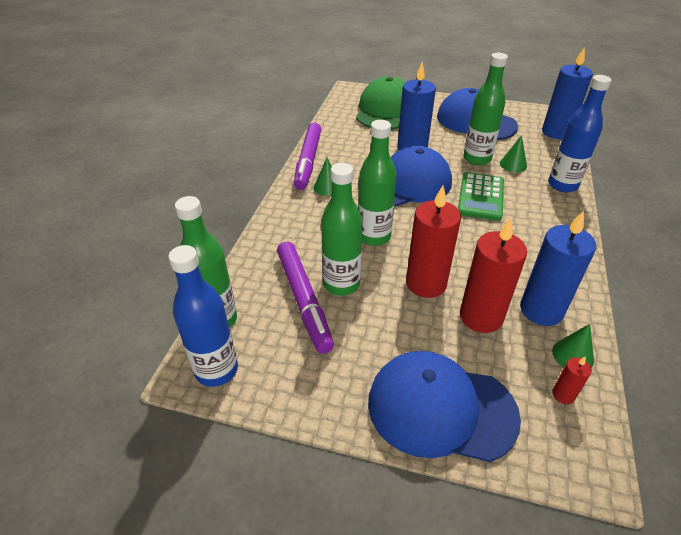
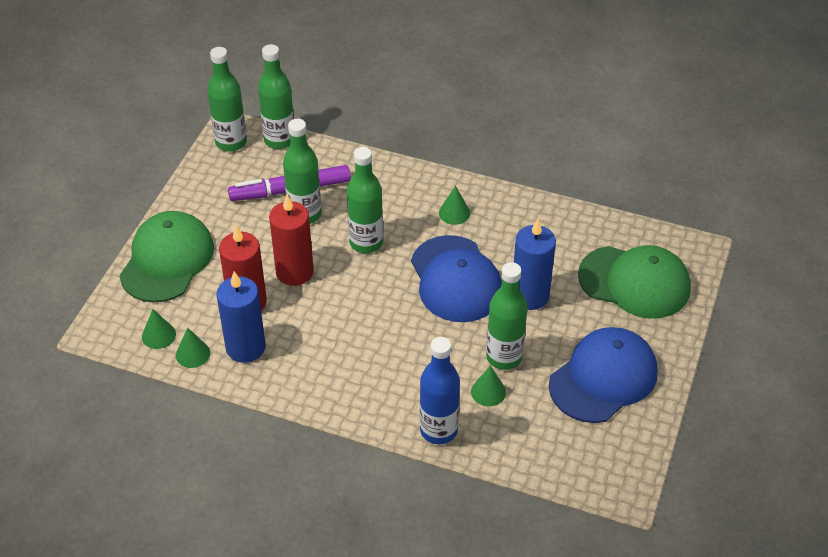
camera: 95 degrees right, 5 degrees up
(216, 370) = (231, 142): blue bottle -> green bottle
(308, 161) = (508, 199): purple marker -> none
(441, 408) = (167, 260): blue cap -> green cap
(481, 197) = (422, 342): green calculator -> none
(556, 132) = (570, 467): blue candle -> none
(563, 395) = (158, 335): red candle -> green cone

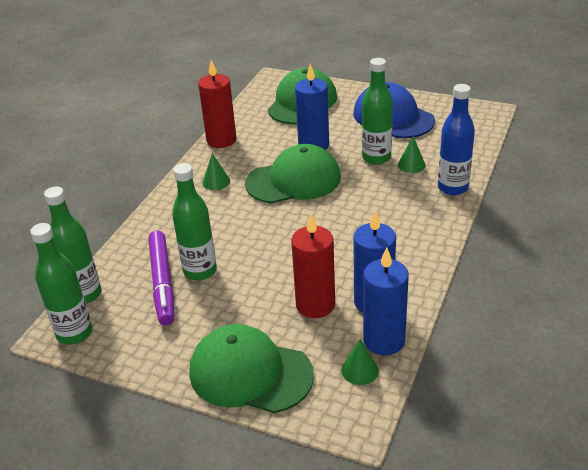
camera: 85 degrees left, 10 degrees down
(193, 354) = (384, 340): green cone -> blue candle
(294, 272) = (277, 274): red candle -> red candle (221, 140)
(366, 242) = (244, 230): green bottle -> none
(456, 279) = (293, 180): blue cap -> green cap

